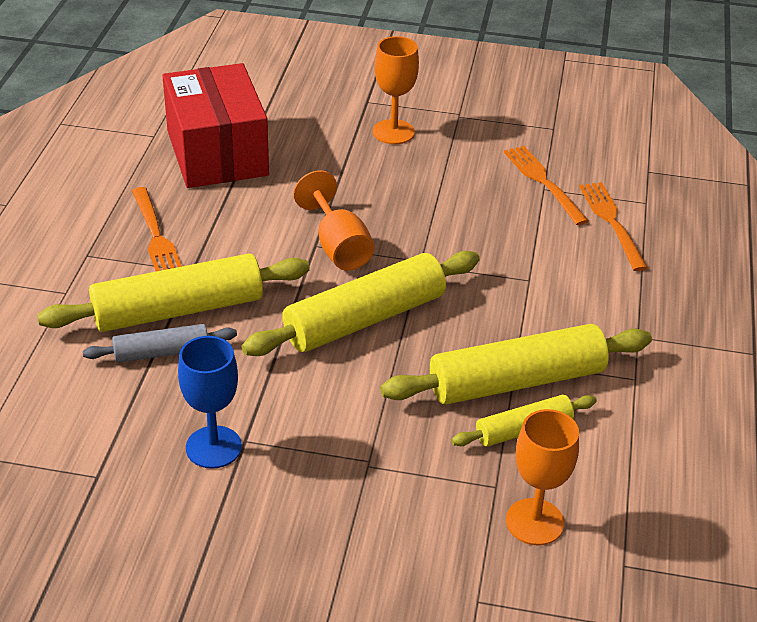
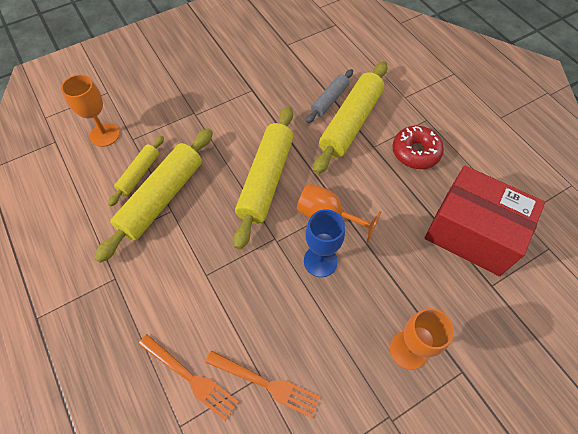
camera: 140 degrees right, 20 degrees up
(156, 236) = (415, 152): orange fork -> red donut
(213, 447) = (260, 79): blue goblet -> blue goblet (320, 261)

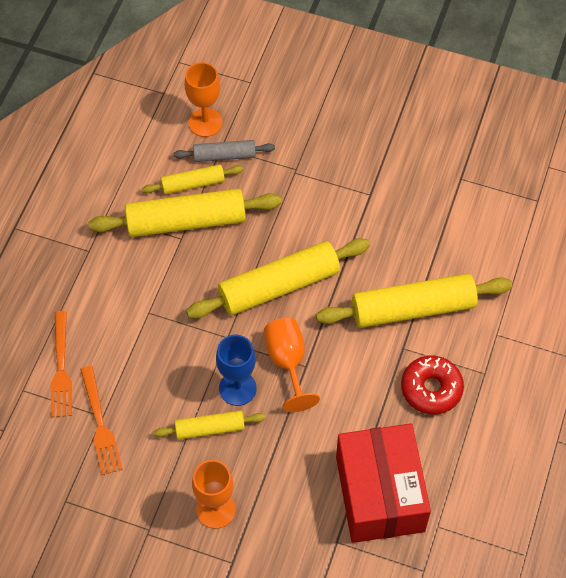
camera: 50 degrees right, 0 degrees up
(329, 100) = (424, 270): grey rolling pin -> grey rolling pin (224, 156)
(337, 303) = (210, 428): none -> yellow rolling pin

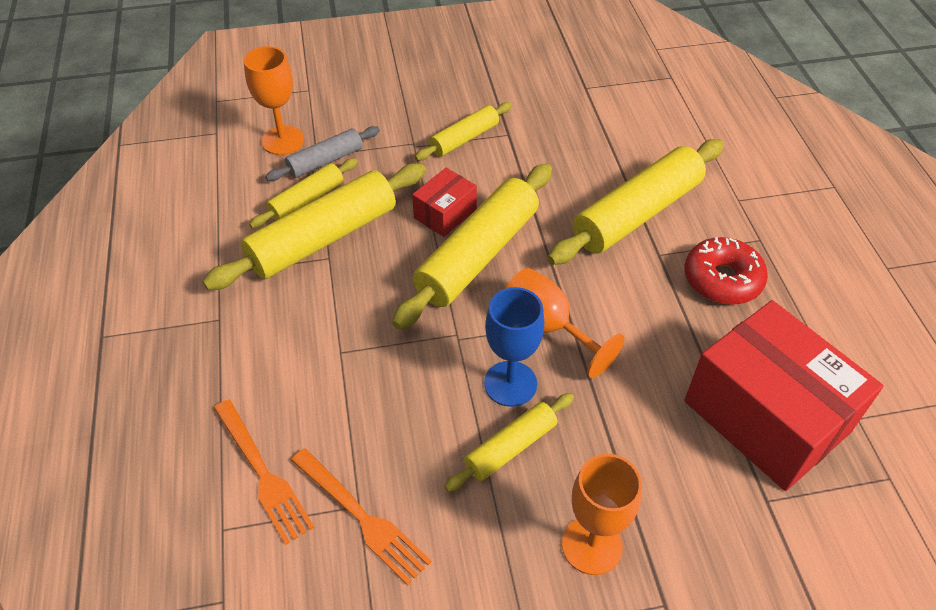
camera: 30 degrees left, 10 degrees down
(279, 241) = (445, 214): none -> red box
(335, 183) = (464, 139): none -> yellow rolling pin

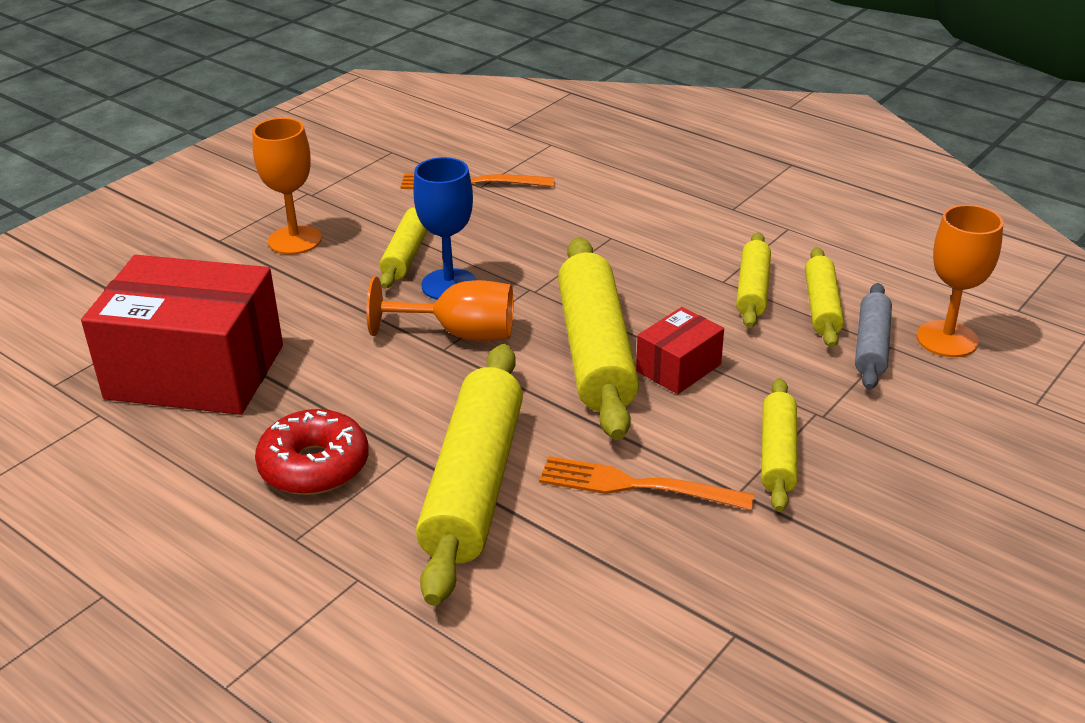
camera: 140 degrees right, 15 degrees down
(263, 473) = (564, 169): orange fork -> orange fork (637, 486)
(323, 238) = (753, 290): yellow rolling pin -> yellow rolling pin, size x0.54
(445, 214) = (678, 368): red box -> red box turned 45 degrees clockwise

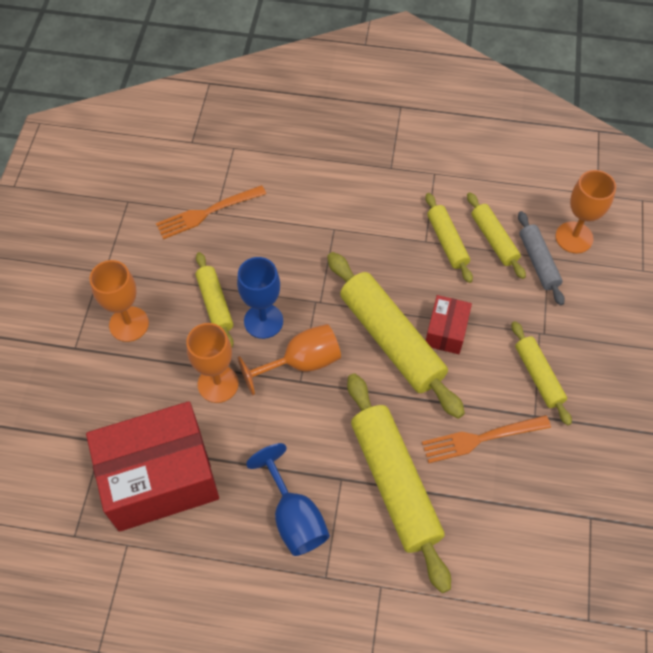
camera: 30 degrees left, 25 degrees up
(314, 466) = (294, 517): red donut -> blue goblet
(343, 318) = (218, 384): none -> orange goblet

